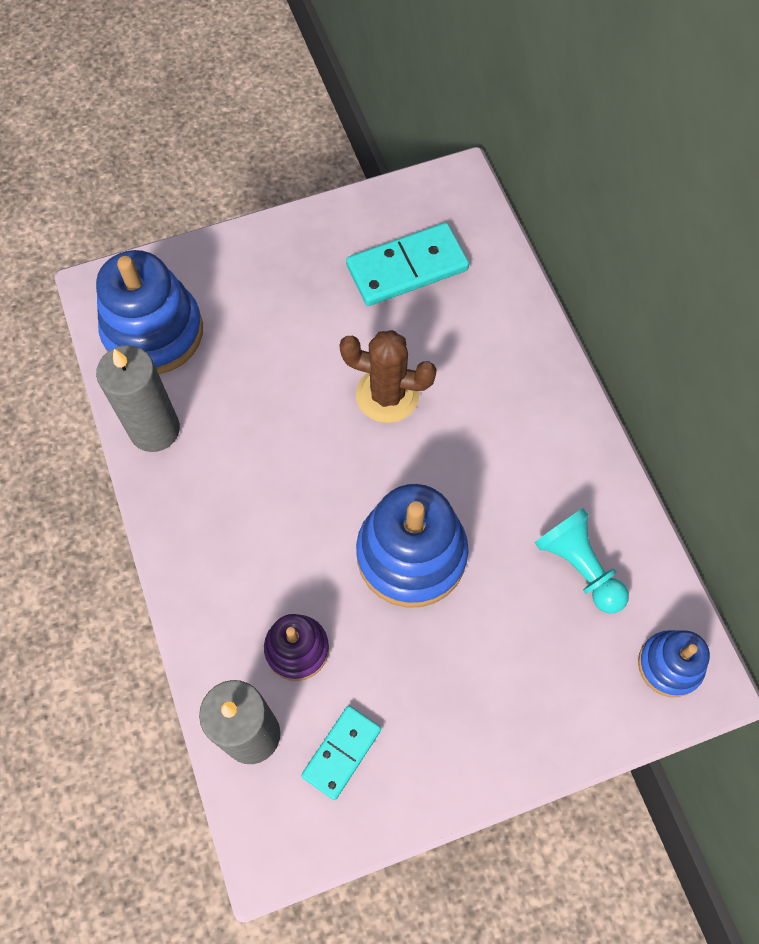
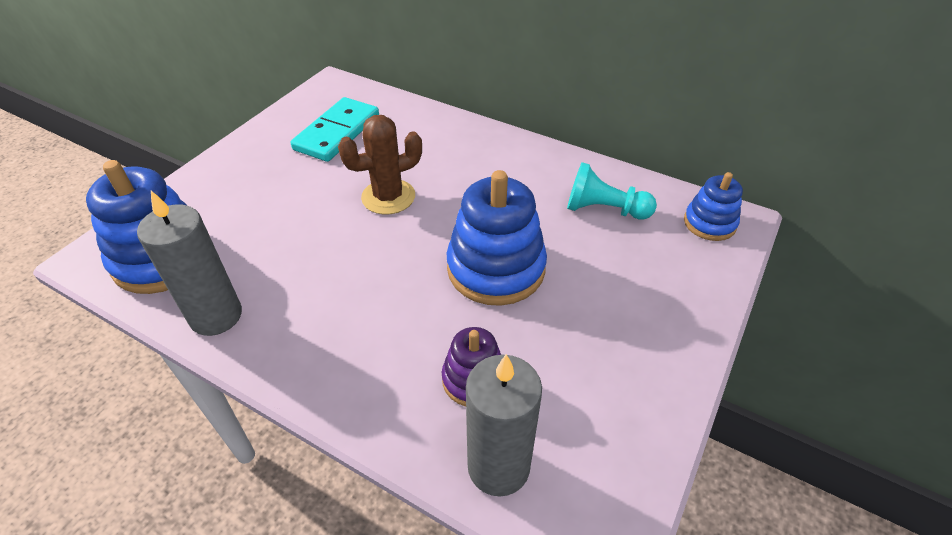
camera: 40 degrees left, 20 degrees down
(342, 752) = (580, 422): turquoise domino -> none

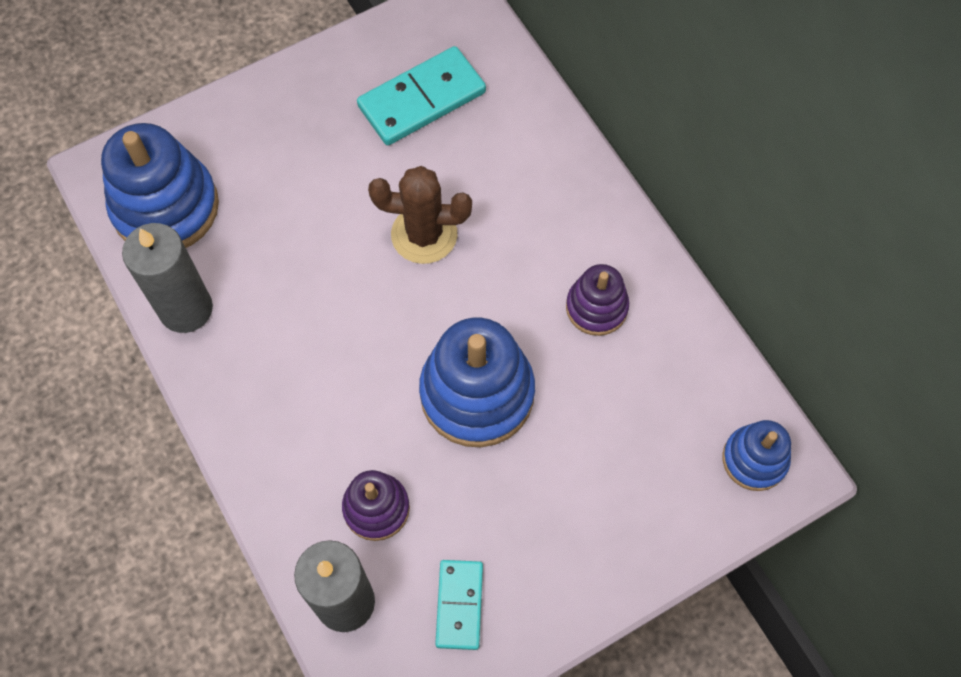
camera: 30 degrees right, 20 degrees up
(538, 189) = (596, 307): none -> purple stacking toy
(595, 415) = (459, 605): none -> turquoise domino
(604, 210) = (649, 377): turquoise pawn -> none

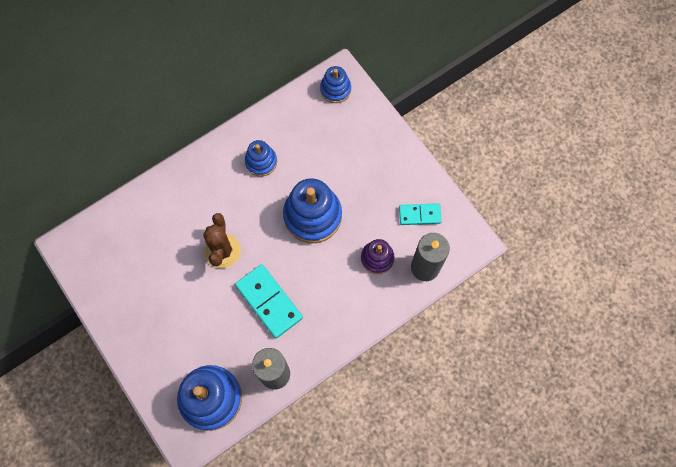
camera: 95 degrees left, 5 degrees up
(422, 99) = (135, 261): turquoise domino -> turquoise domino (269, 301)
(596, 307) = (261, 162): purple stacking toy -> blue stacking toy

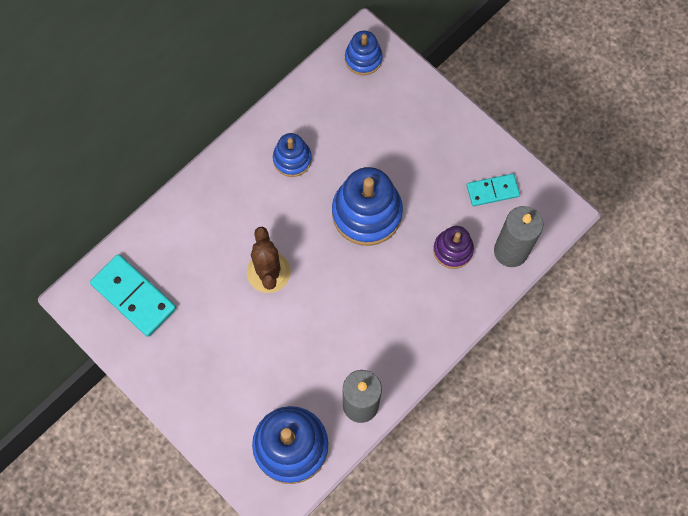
camera: 10 degrees left, 0 degrees up
(269, 301) = (336, 322): turquoise domino -> turquoise domino (134, 296)

